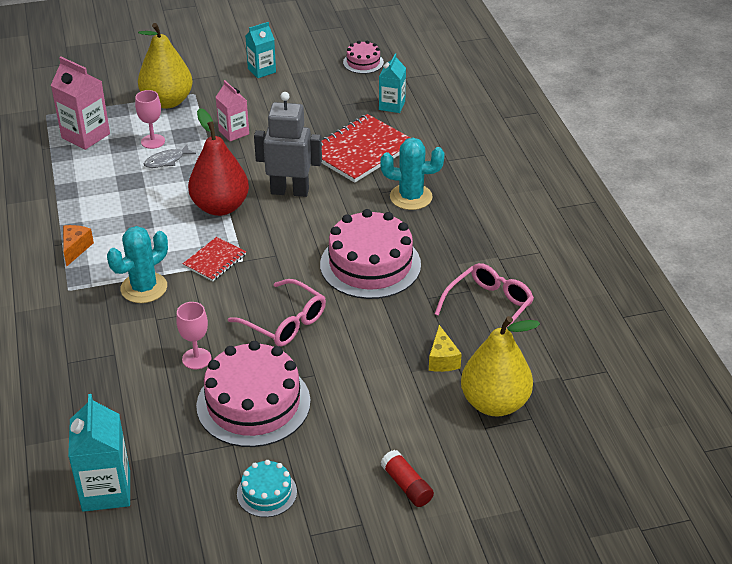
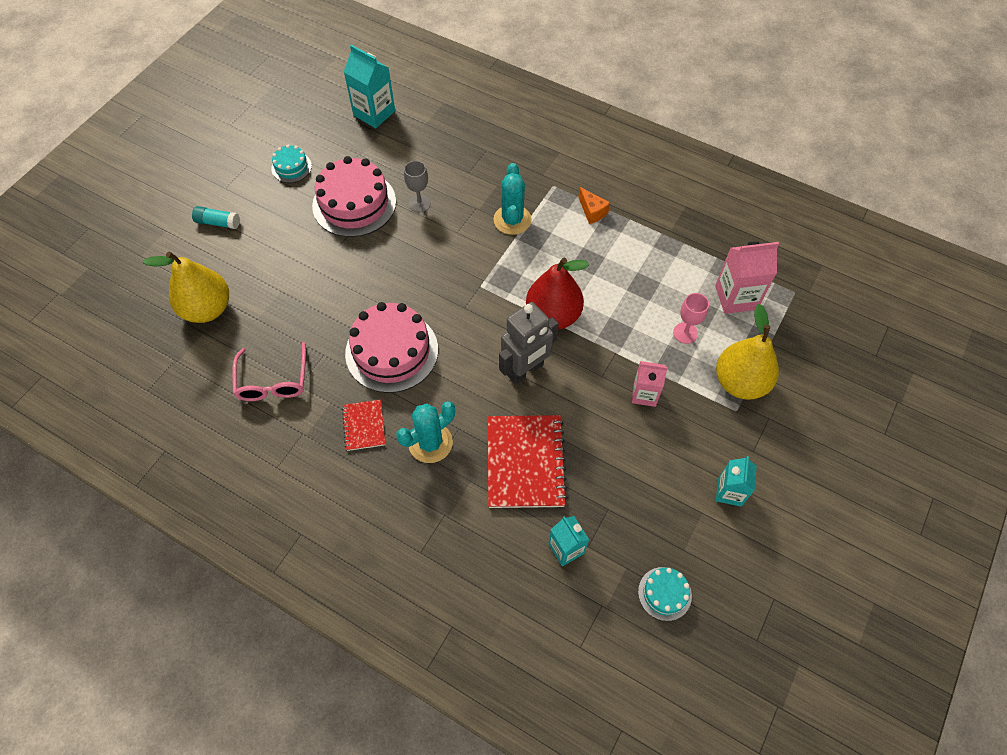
camera: 135 degrees right, 20 degrees up
(167, 161) = (648, 324): grey fish -> none
(196, 359) = (419, 203): pink goblet -> grey goblet
(215, 260) = (497, 271): red notebook -> red notebook (364, 426)
(285, 322) = (397, 264): pink glasses -> none
(363, 62) = (664, 593): pink cake -> turquoise cake
(406, 485) = (218, 222): red glue stick -> turquoise glue stick
(442, 359) = (268, 314): yellow cheese -> none

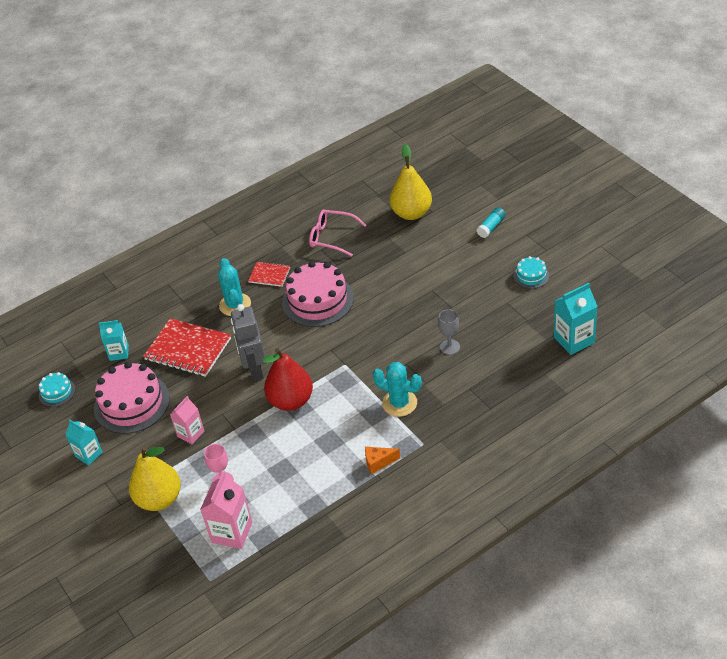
camera: 120 degrees right, 15 degrees down
(354, 203) = (471, 306): pink cake -> pink cake (132, 403)

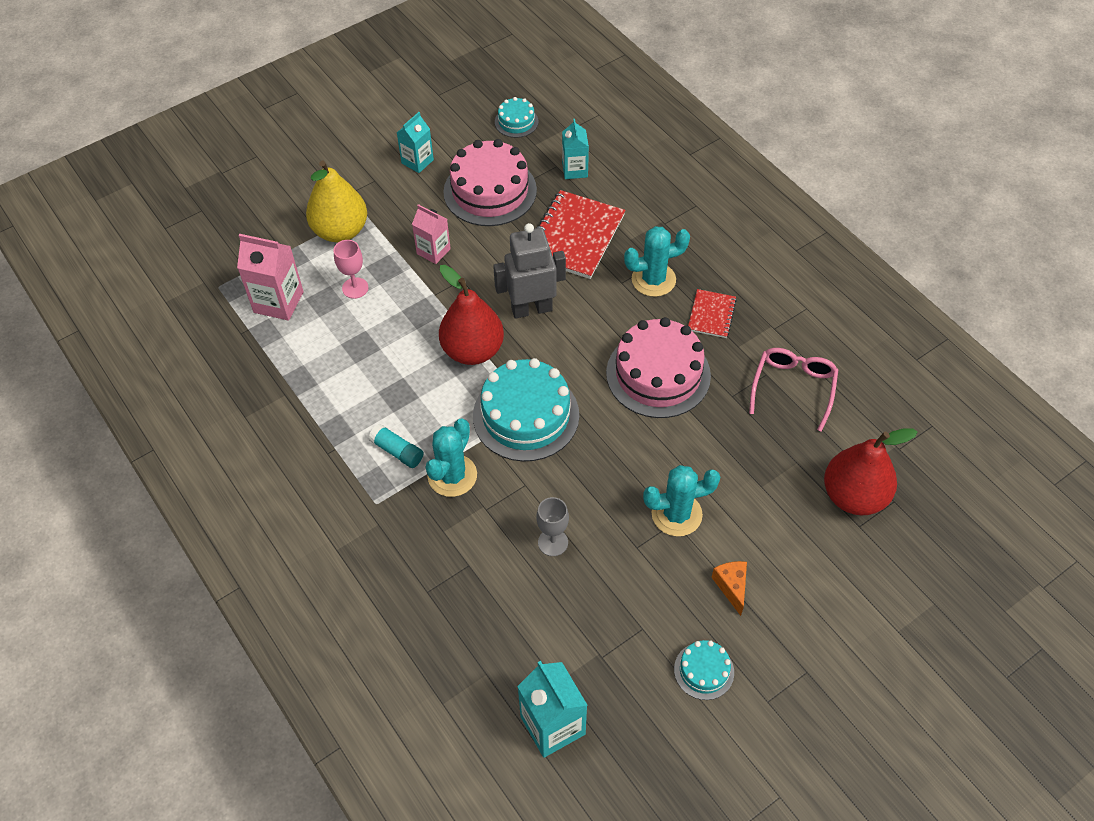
camera: 85 degrees right, 10 degrees up
(350, 367) = (526, 415): none -> turquoise cake
(378, 462) = (353, 450): orange cheese -> orange cheese (731, 587)
(411, 213) = (854, 496): yellow pear -> red pear
(426, 289) = (676, 514): none -> turquoise cactus
(491, 227) = (824, 615): turquoise glue stick -> turquoise glue stick (397, 451)

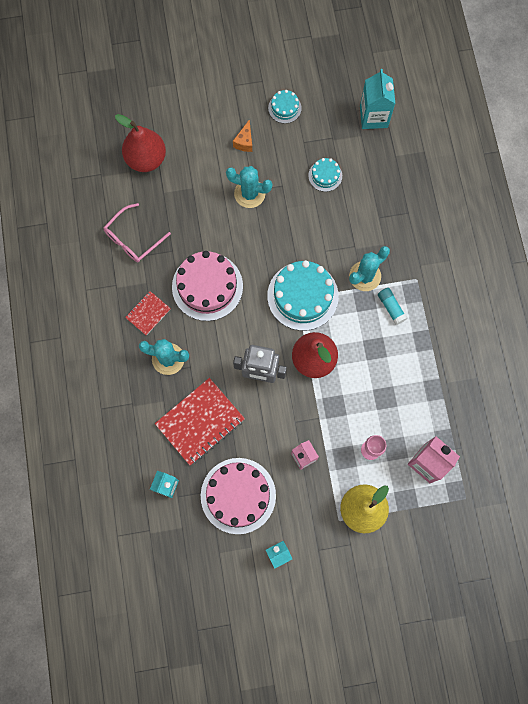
camera: 155 degrees left, 20 degrees up
(516, 122) = (184, 560): turquoise cake -> turquoise cake (325, 175)
(553, 542) = (326, 209): grey goblet -> none

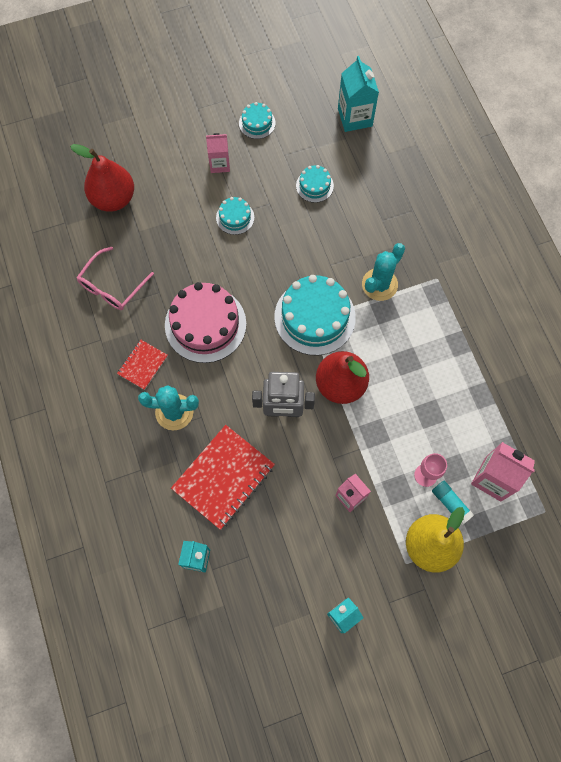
camera: 10 degrees left, 5 degrees down
(238, 495) = (283, 555): pink cake -> none
(244, 142) = (219, 164): orange cheese -> pink carton
(249, 194) = (235, 217): turquoise cactus -> turquoise cake
(391, 308) = (415, 314): turquoise glue stick -> turquoise glue stick (450, 504)

